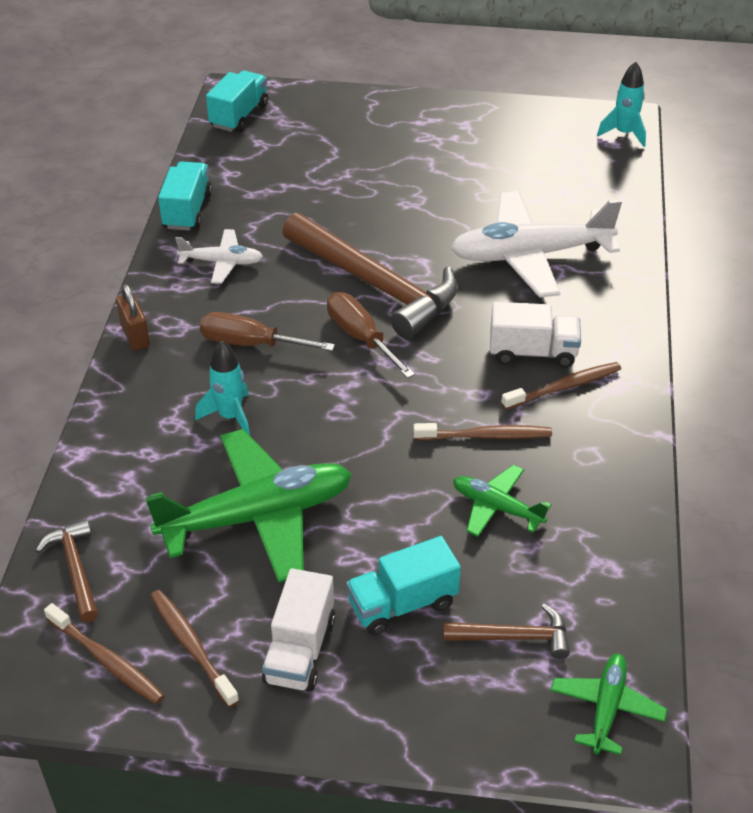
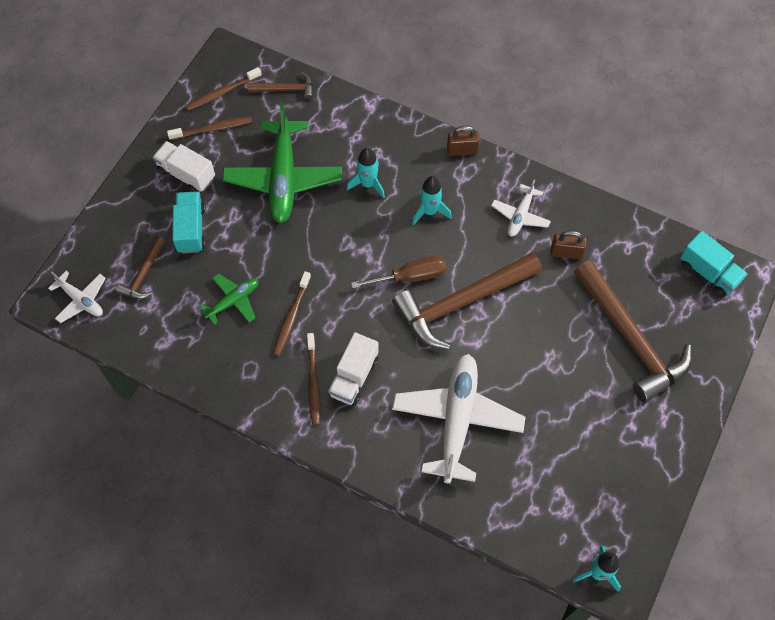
camera: 110 degrees right, 20 degrees up
(187, 211) = (588, 208): turquoise truck -> none
(251, 343) = (429, 211): brown screwdriver -> turquoise rocket
(261, 216) = (566, 253): none -> brown padlock
(351, 153) = (631, 338): none -> brown hammer
(606, 708) = (81, 300): green plane -> white plane

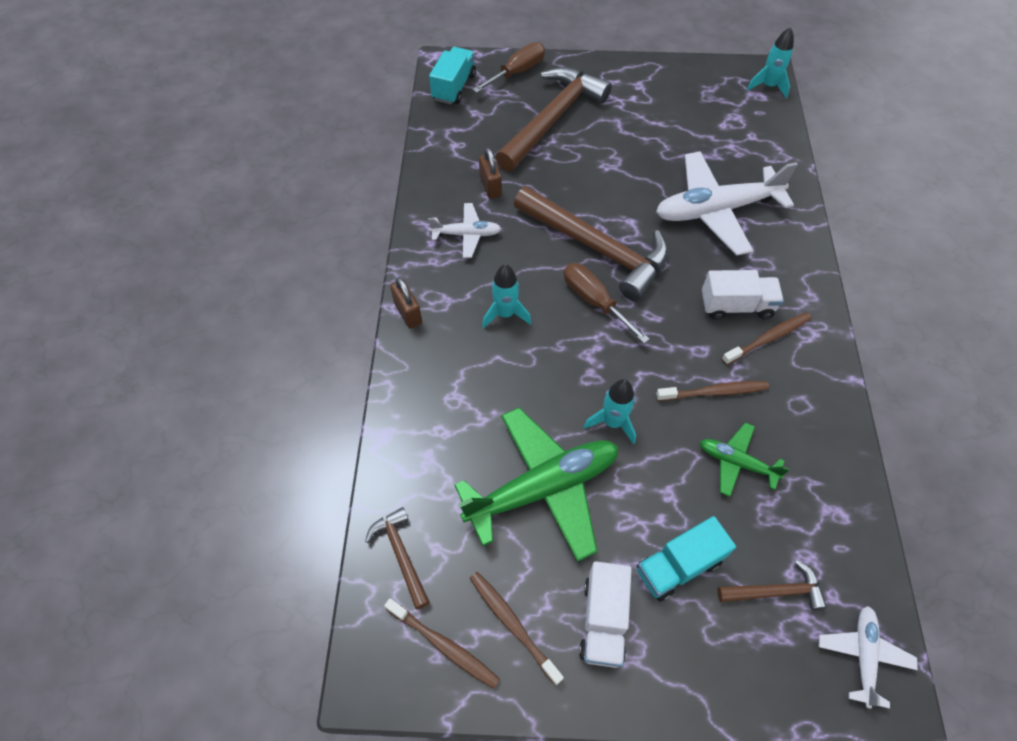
camera: 115 degrees left, 5 degrees down
(368, 184) = (502, 389): turquoise rocket -> turquoise rocket (612, 422)
(711, 336) = (517, 72): none -> brown screwdriver

